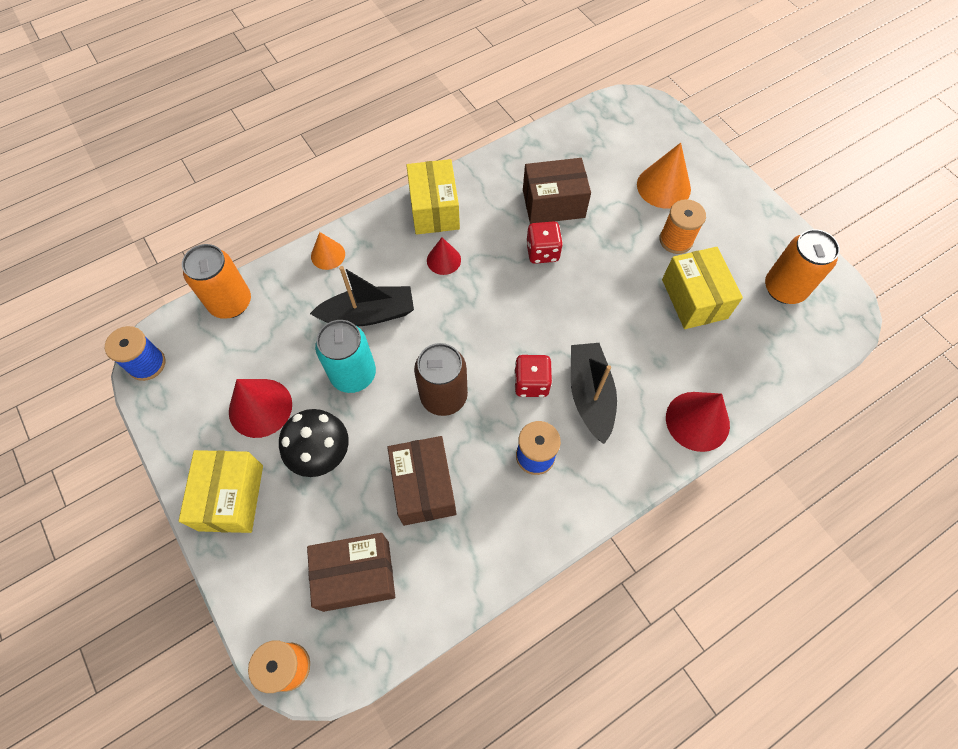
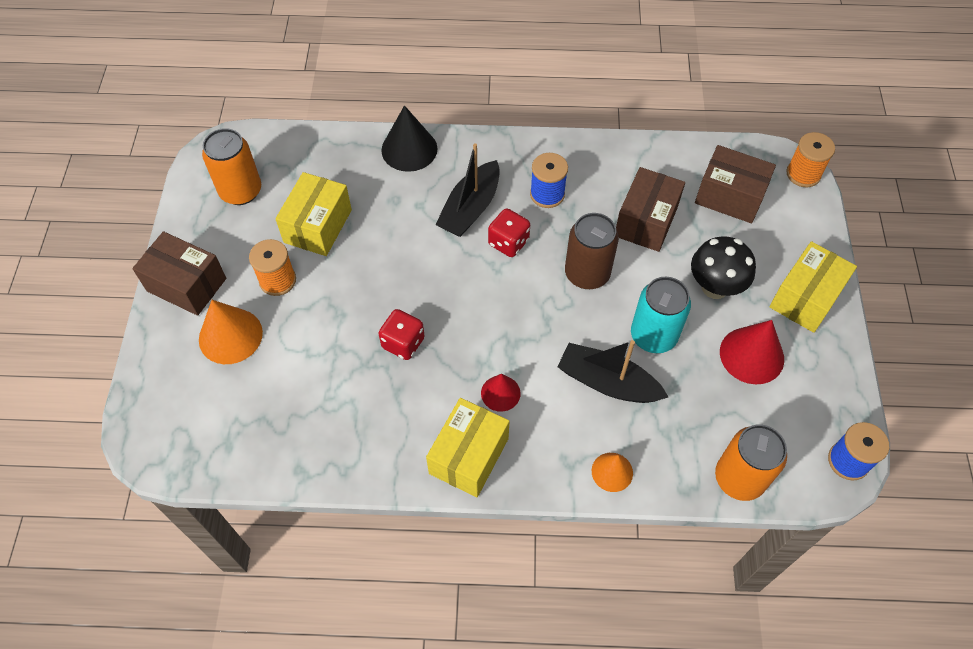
camera: 145 degrees left, 5 degrees down
(553, 203) = (348, 385): brown box -> brown box (186, 284)
(697, 421) = (409, 149): red cone -> black cone

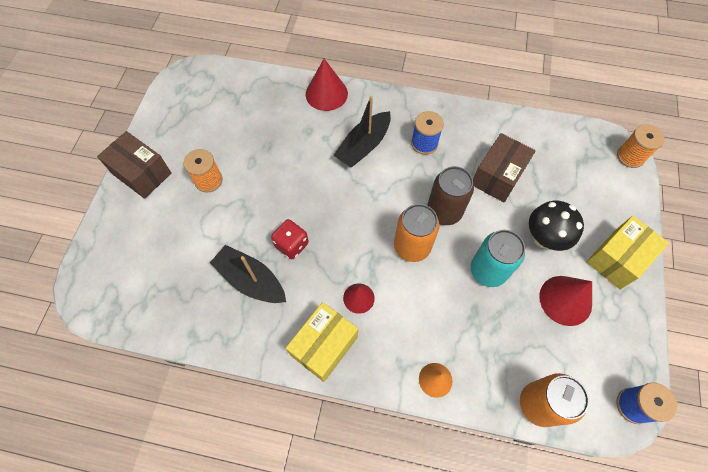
camera: 10 degrees right, 5 degrees up
(230, 336) = (164, 218): orange cone -> none
(241, 191) = (197, 108): orange can -> orange can (412, 246)
(318, 226) = (247, 143): yellow box -> none
(409, 149) = (326, 93): black cone -> red cone
(508, 242) = (387, 177): red dice -> none
(607, 382) = (444, 303): black boat -> black boat (251, 280)
(729, 196) = (567, 166): brown box -> none

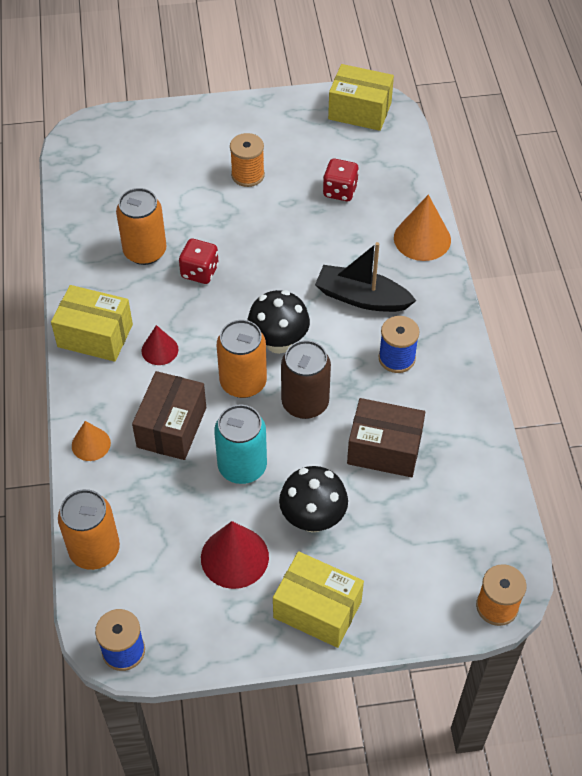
camera: 70 degrees right, 10 degrees down
(142, 173) = (231, 119): brown box -> brown box (172, 427)
(186, 88) = (359, 111): none -> yellow box
(251, 280) = (145, 251): black boat -> orange can
(257, 126) = (340, 191): none -> red dice
(326, 93) = (422, 238): red cone -> orange cone
(383, 211) = (278, 342): none -> black mushroom

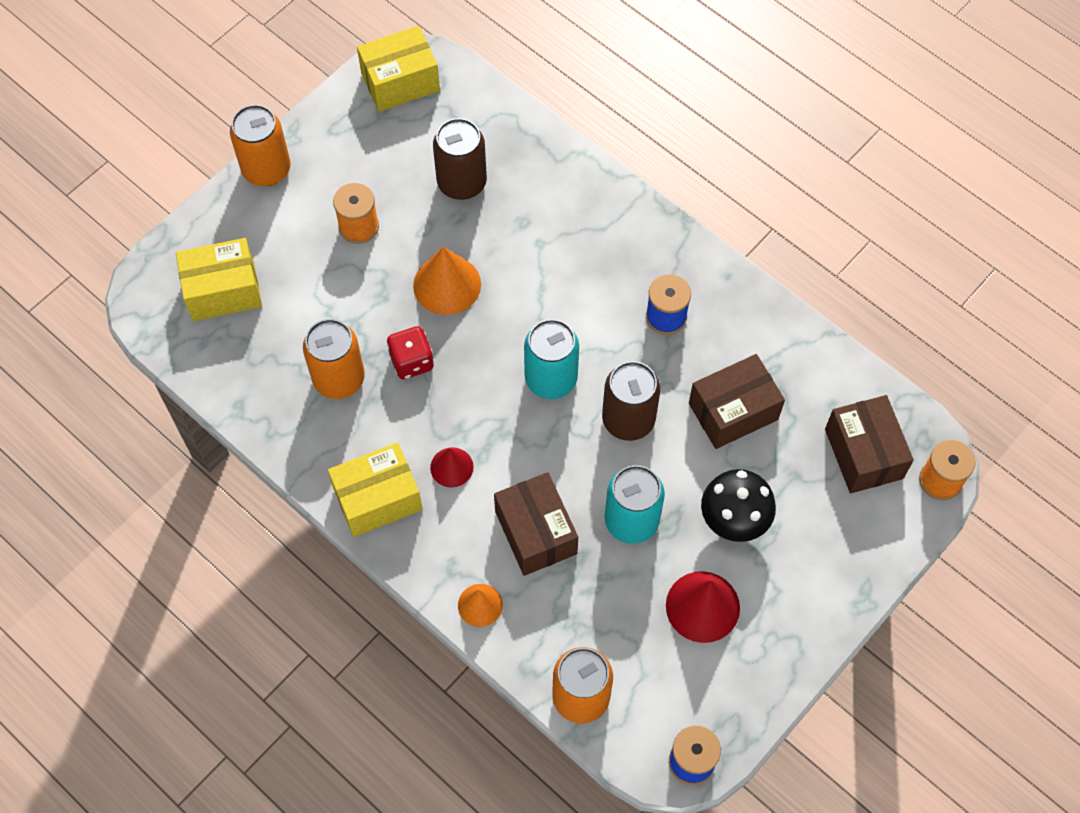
camera: 40 degrees left, 10 degrees up
(243, 382) = (557, 441): orange can -> orange can (266, 169)
(278, 342) = (551, 378): black mushroom -> turquoise can
(317, 609) = (809, 596): yellow box -> yellow box (223, 291)
(340, 191) = (462, 183): red dice -> brown can
(361, 298) = (582, 280): black boat -> none
(422, 238) = (581, 180): orange cone -> orange cone (447, 284)
(454, 545) = (863, 454): none -> brown box

